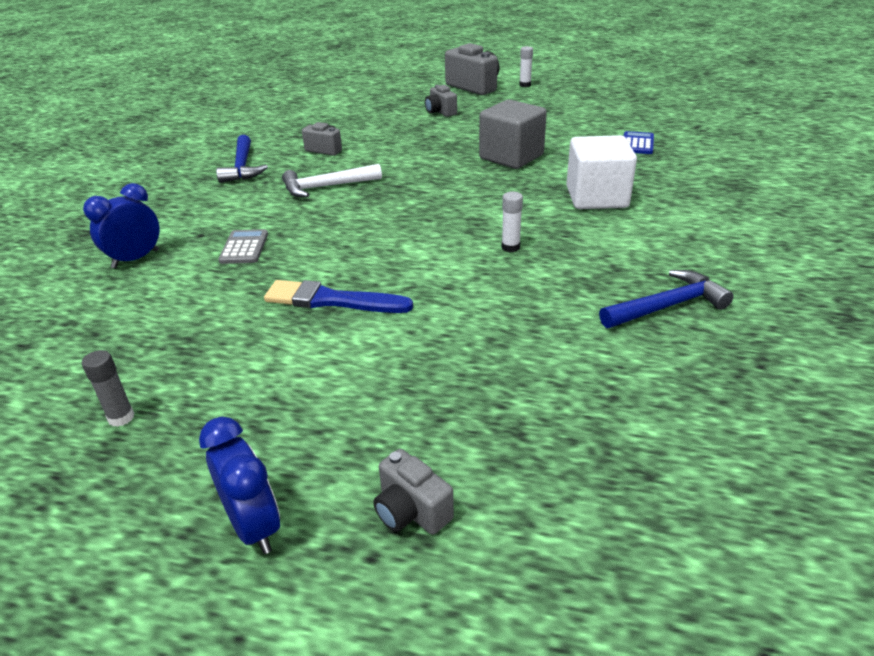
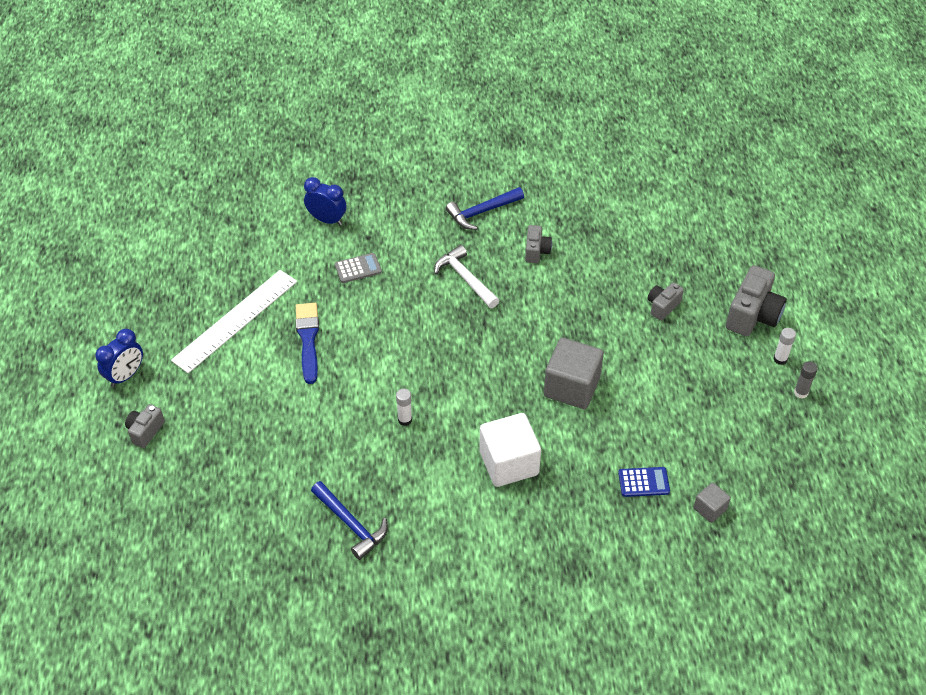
camera: 70 degrees right, 15 degrees up
(121, 417) = (182, 292): grey glue stick -> grey glue stick (801, 393)
(238, 363) = (235, 320): none -> white ruler
(672, 125) = (710, 509): none -> grey cube

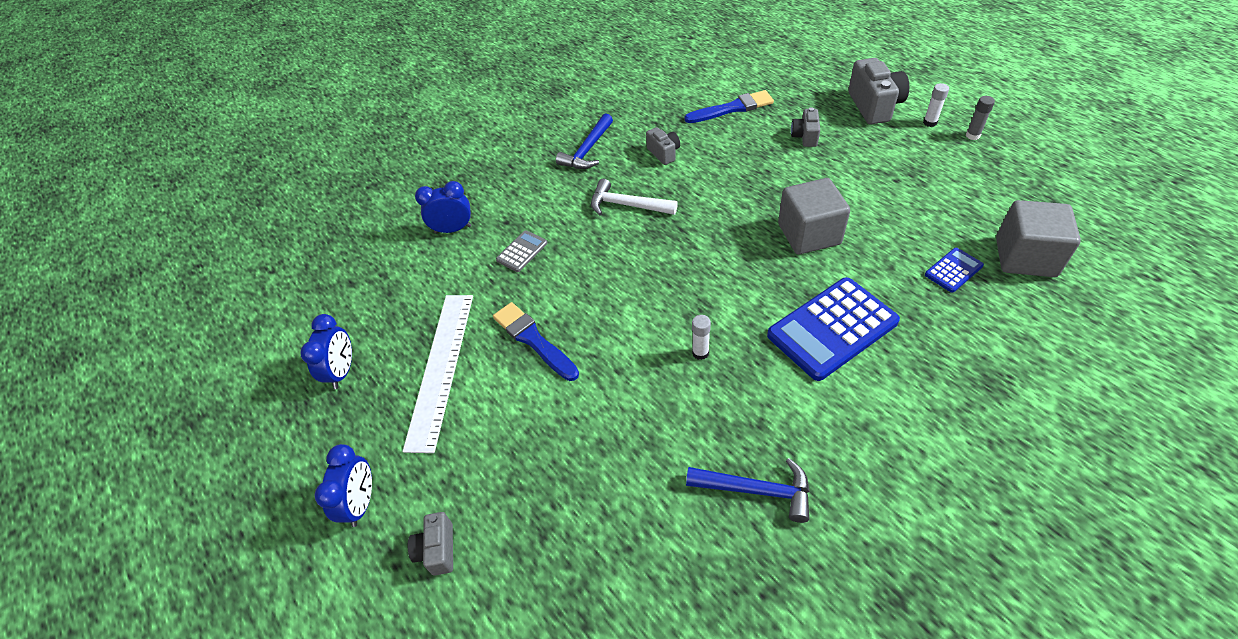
camera: 30 degrees left, 0 degrees up
(176, 283) = (342, 371): none -> blue clock
(509, 463) = (832, 328): white cube -> blue calculator
(633, 244) = (732, 108): none -> blue brush
(710, 509) = (1025, 257): grey cube -> grey cube, size x1.99

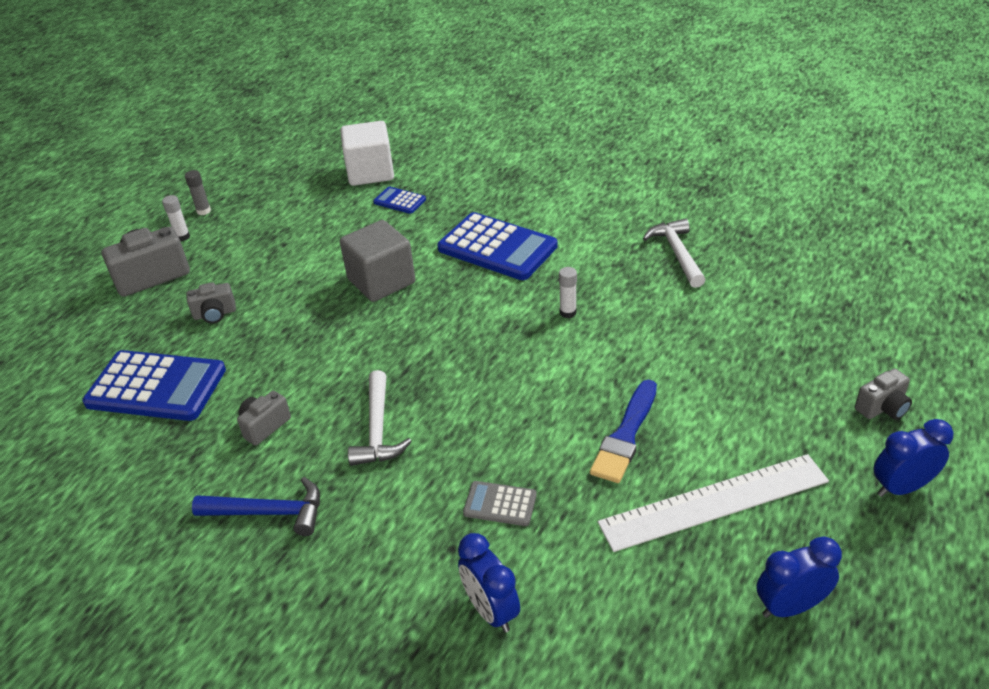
camera: 115 degrees left, 10 degrees down
(732, 108) = (156, 387): blue brush -> blue calculator
(756, 490) = (677, 253): blue hammer -> white hammer
(1025, 257) = (370, 172): grey cube -> white cube

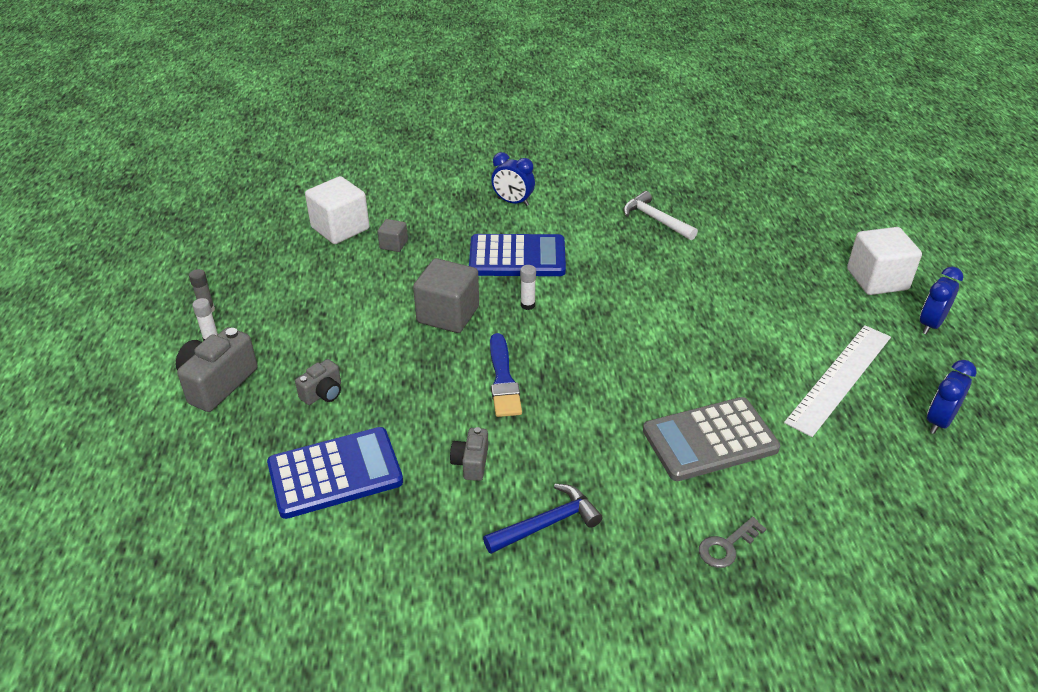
camera: 35 degrees left, 0 degrees up
(378, 429) = (567, 427): white hammer -> none
(399, 201) = (393, 244): blue calculator -> grey cube
(405, 620) = (727, 546): none -> grey key
(491, 610) = (775, 511): blue clock -> blue clock (513, 202)
(500, 504) = (710, 440): grey calculator -> grey calculator, size x2.11
(568, 312) = (621, 288): white glue stick -> white glue stick (527, 305)
(625, 435) = (745, 358): blue brush -> blue brush (503, 379)
(882, 408) = (877, 279): grey camera -> white cube

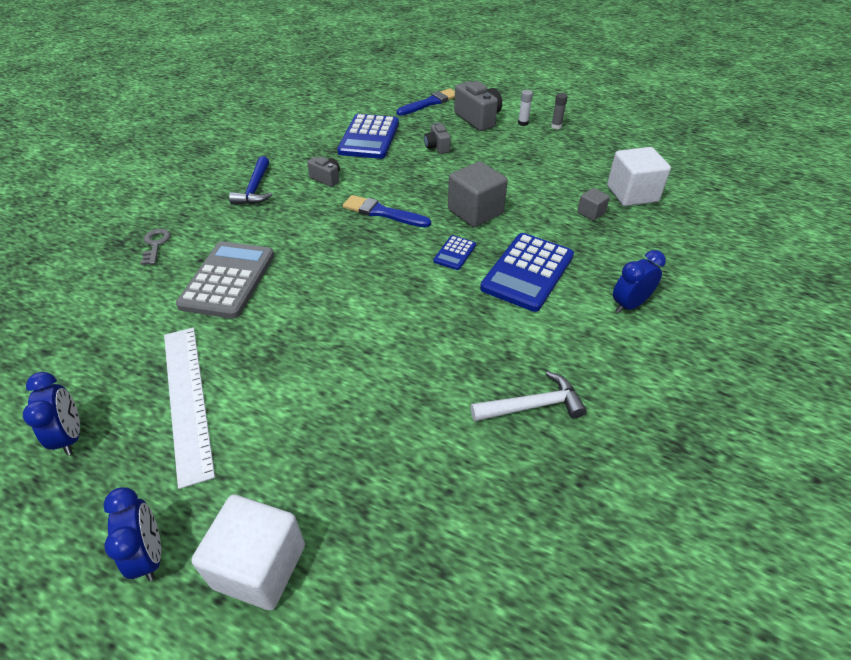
camera: 120 degrees right, 5 degrees up
(182, 454) = (430, 103): none -> blue brush
(527, 305) = (454, 253): white glue stick -> blue calculator

